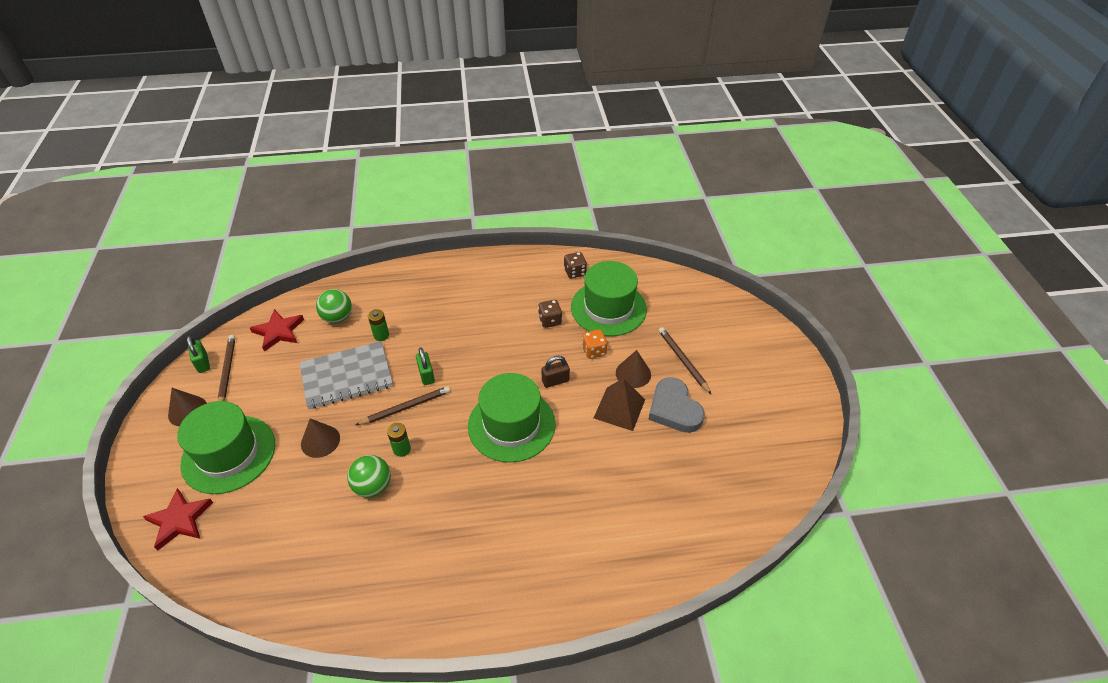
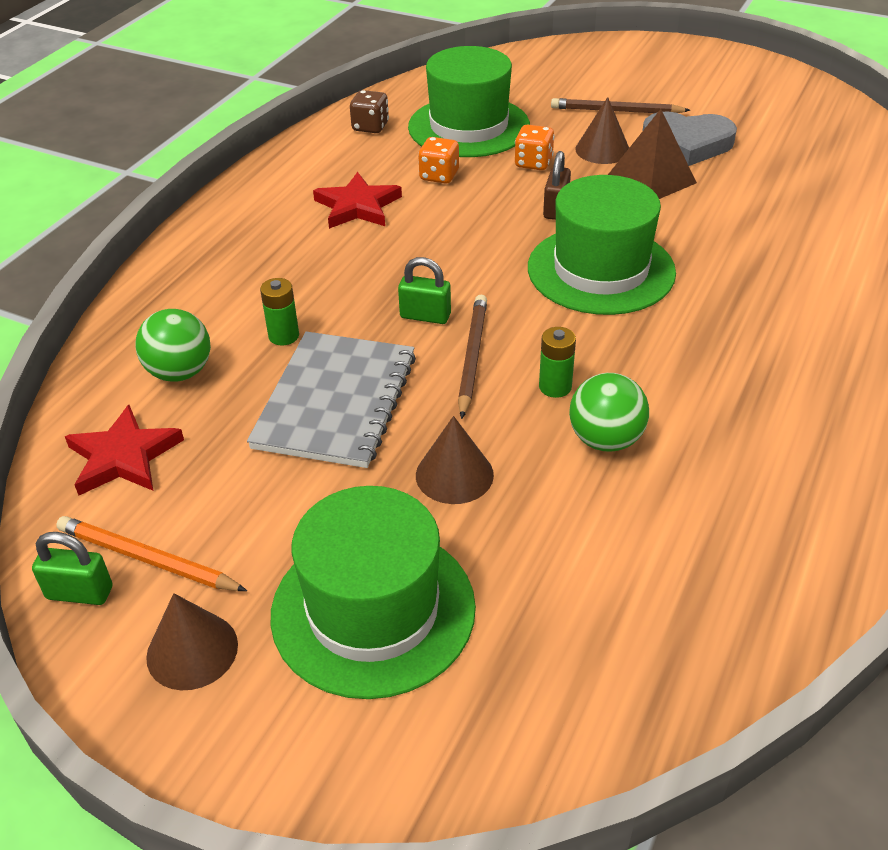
camera: 55 degrees left, 5 degrees down
(179, 520) = (481, 730): red star -> red star (357, 206)
(227, 371) = (148, 559): brown pencil -> orange pencil
(550, 321) = (439, 176): brown dice -> orange dice

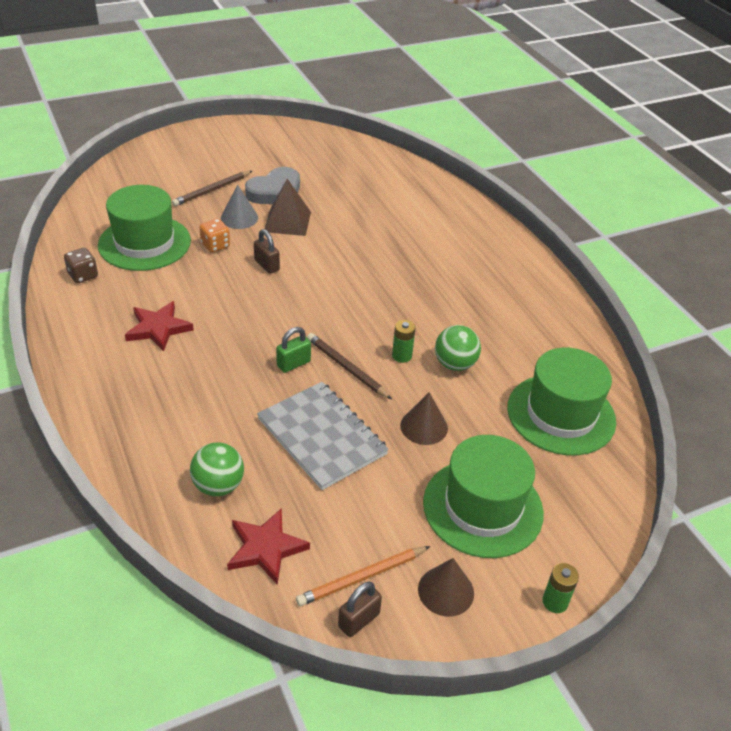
camera: 55 degrees left, 0 degrees up
(80, 593) = (359, 620): green padlock -> brown padlock
(284, 336) = (240, 425): green battery -> green battery (555, 602)
(439, 176) = (176, 282): orange dice -> none
(601, 270) = (336, 285): green hat -> green hat (561, 414)
(602, 150) = (239, 218): brown cone -> grey cone

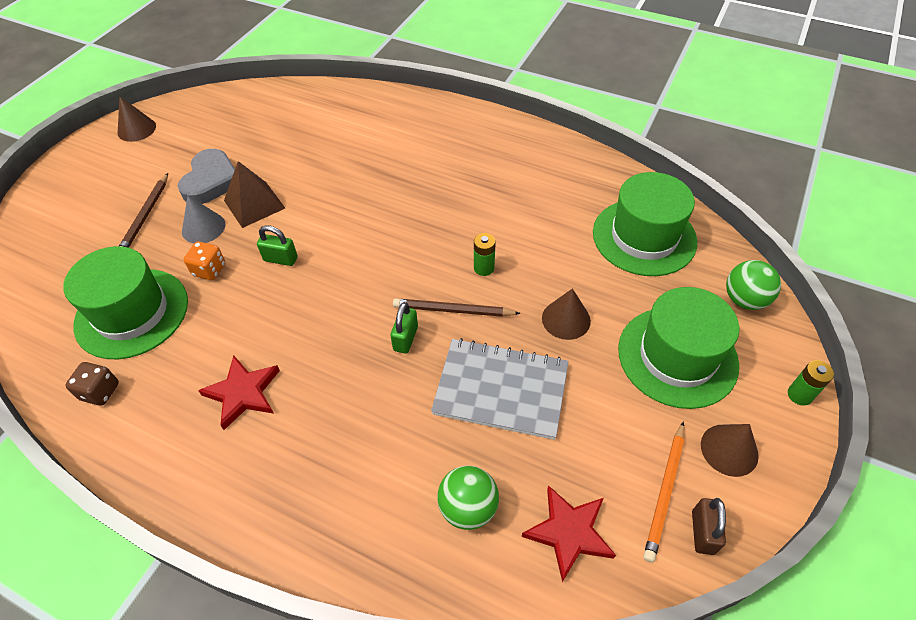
camera: 35 degrees left, 10 degrees up
(263, 133) = (136, 129): none -> brown cone
(267, 265) = (280, 259): brown padlock -> green padlock
(455, 364) = (530, 247): green ball -> green ball (744, 300)

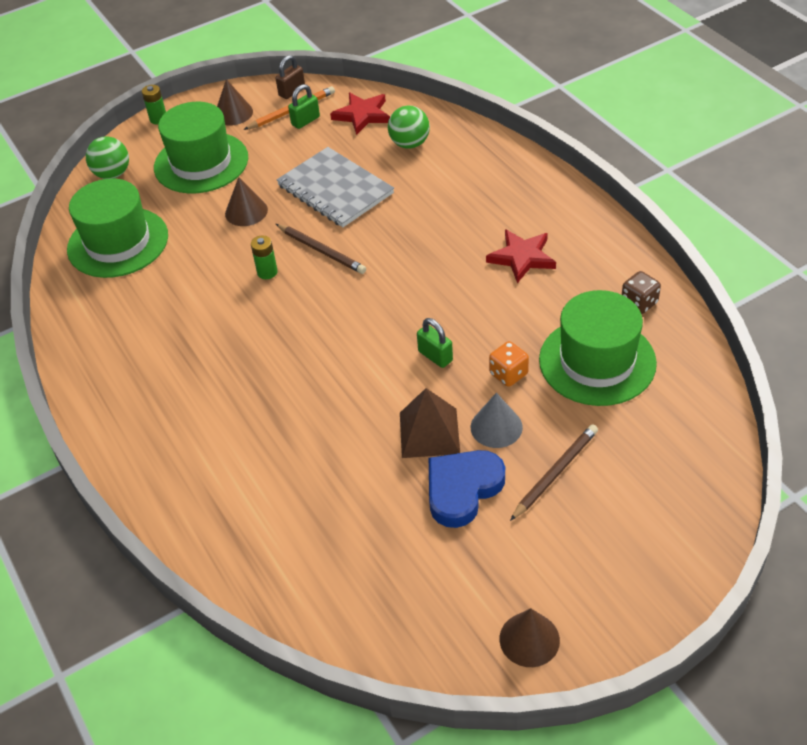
camera: 145 degrees left, 5 degrees down
(211, 181) = (462, 489): grey heart -> blue heart
(405, 338) = (374, 246): green padlock -> green padlock (305, 121)

